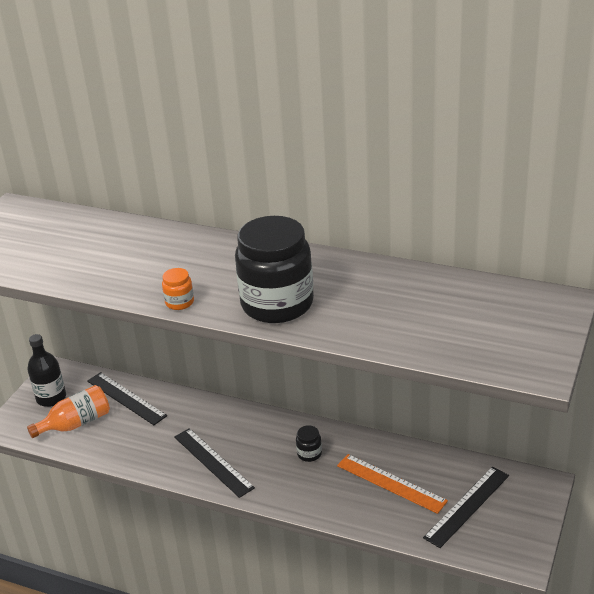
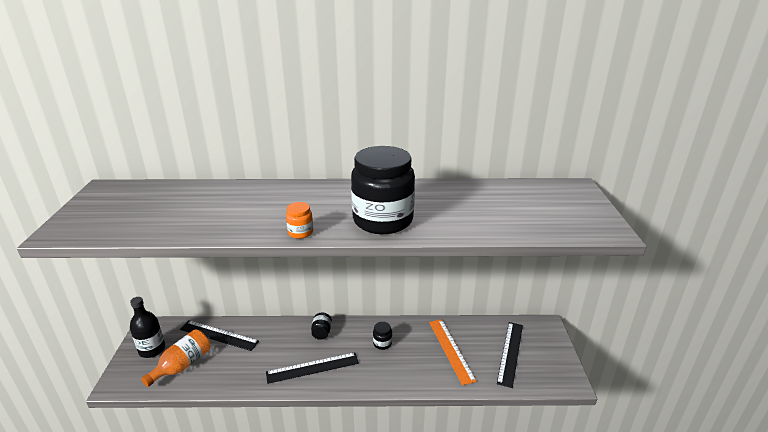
camera: 25 degrees left, 5 degrees down
(213, 462) = (312, 367): black ruler -> black ruler turned 45 degrees counterclockwise
(243, 423) = (321, 332): none -> black jar
(391, 483) = (451, 350): orange ruler -> orange ruler turned 60 degrees clockwise

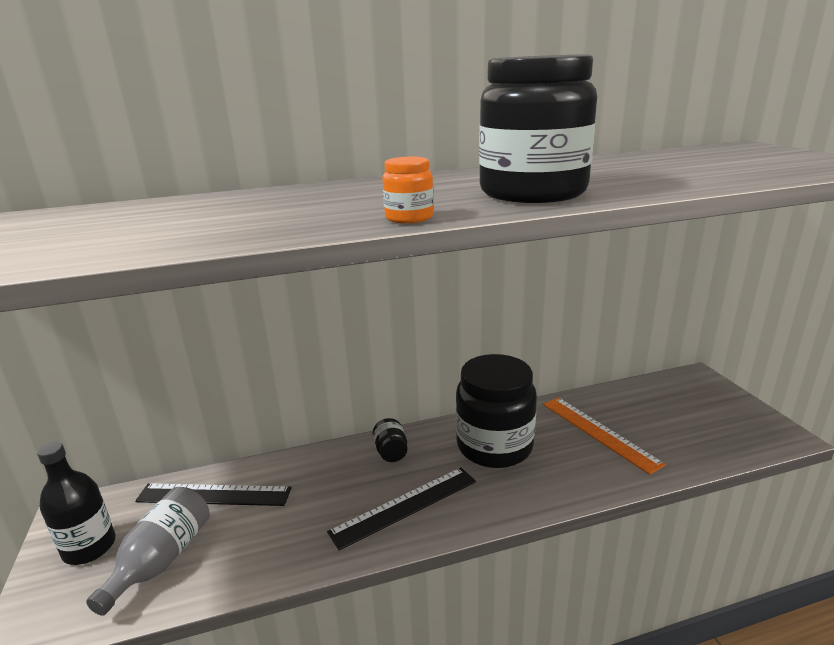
camera: 15 degrees left, 5 degrees down
(182, 365) = (162, 560): orange bottle -> grey bottle
(382, 343) = (494, 446): black jar -> black jar, size x2.48
(510, 353) = (680, 418): black ruler -> none

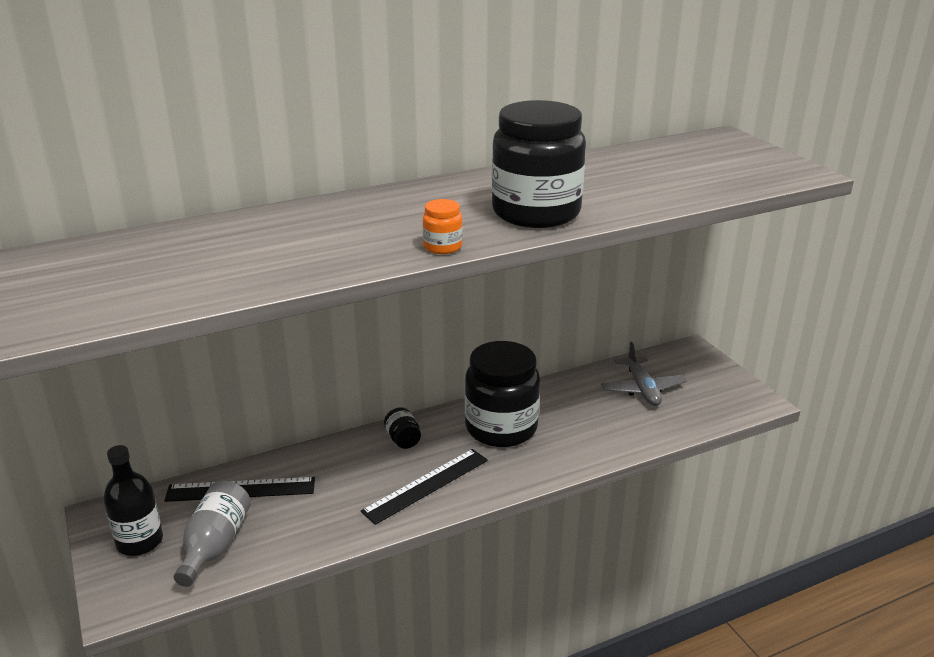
camera: 10 degrees left, 5 degrees up
(599, 432) = (597, 409): orange ruler -> none
(647, 414) = (642, 389): none -> grey plane

